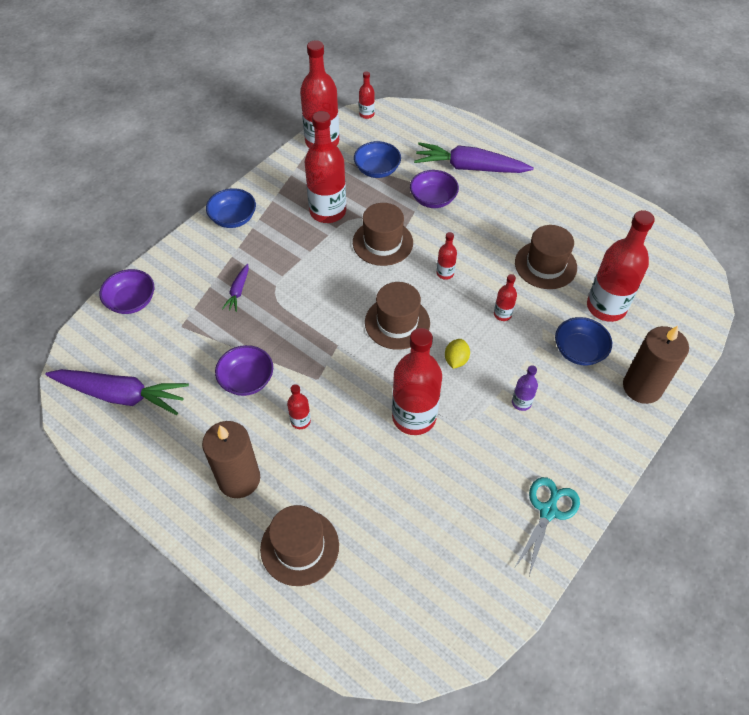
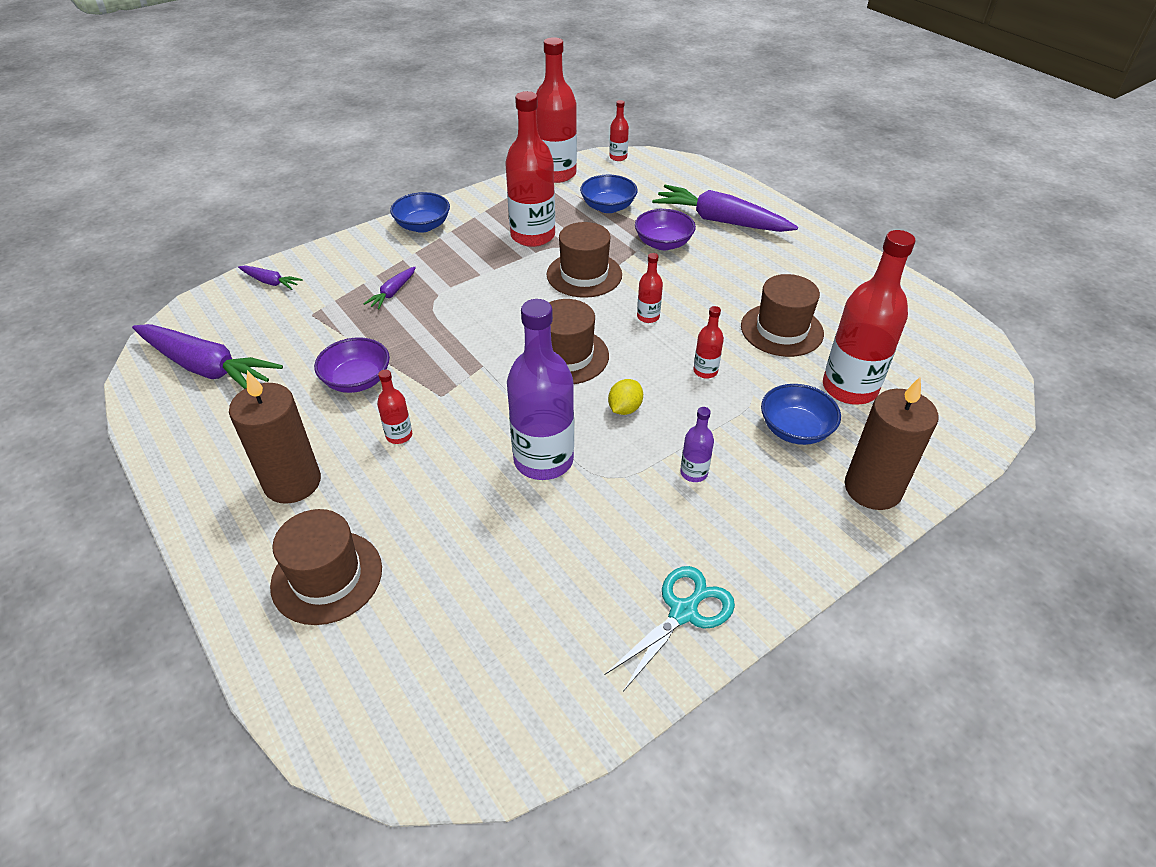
camera: 15 degrees right, 10 degrees down
(132, 301) = (270, 282): purple bowl -> purple carrot
(414, 417) = (543, 460): red bottle -> purple bottle

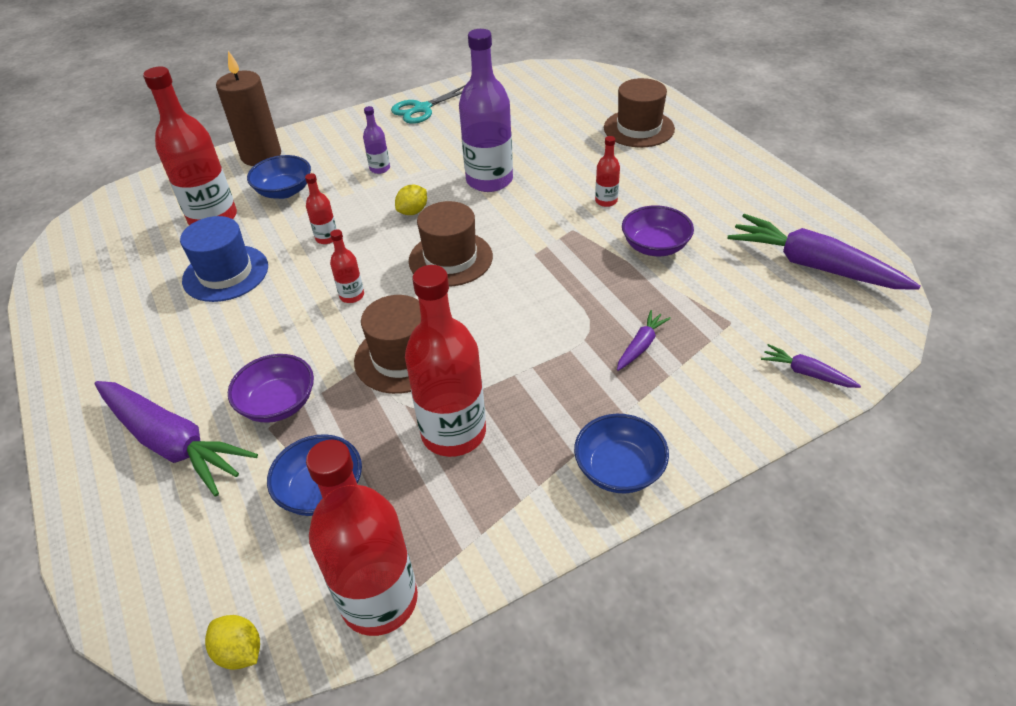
camera: 170 degrees left, 0 degrees up
(292, 482) = (683, 175): brown candle -> none
(618, 157) = (240, 651): red bottle -> yellow lemon
(781, 330) = (225, 273): brown hat -> blue hat

